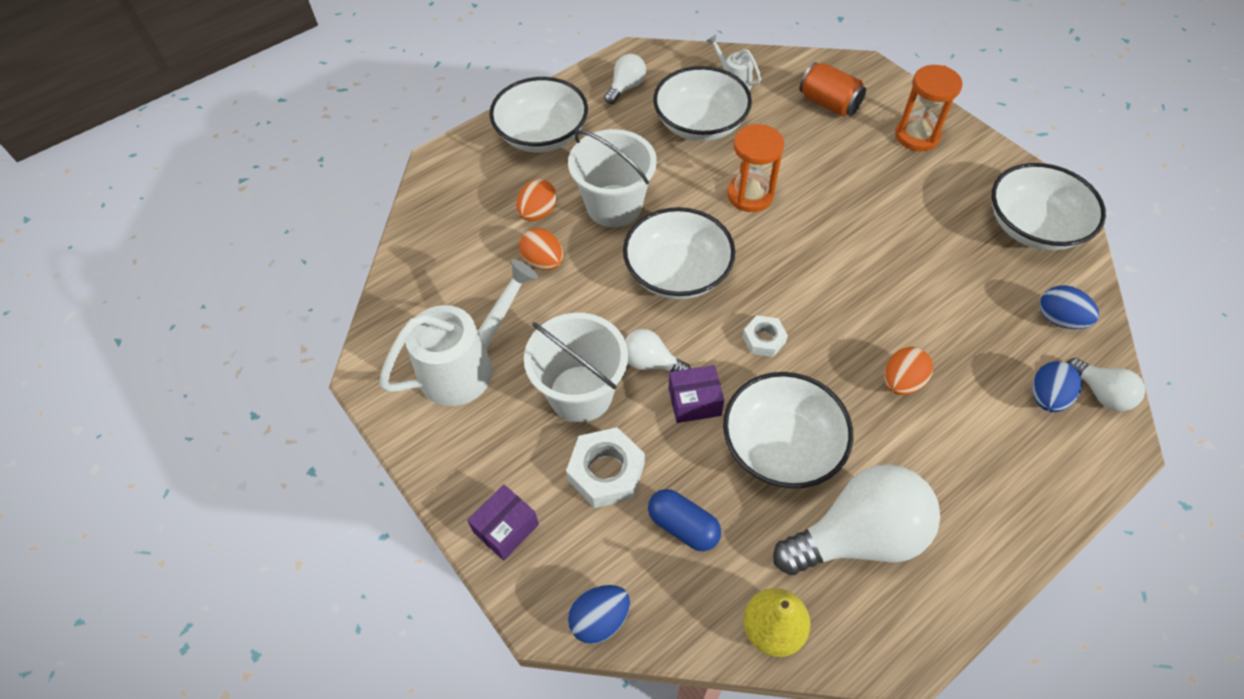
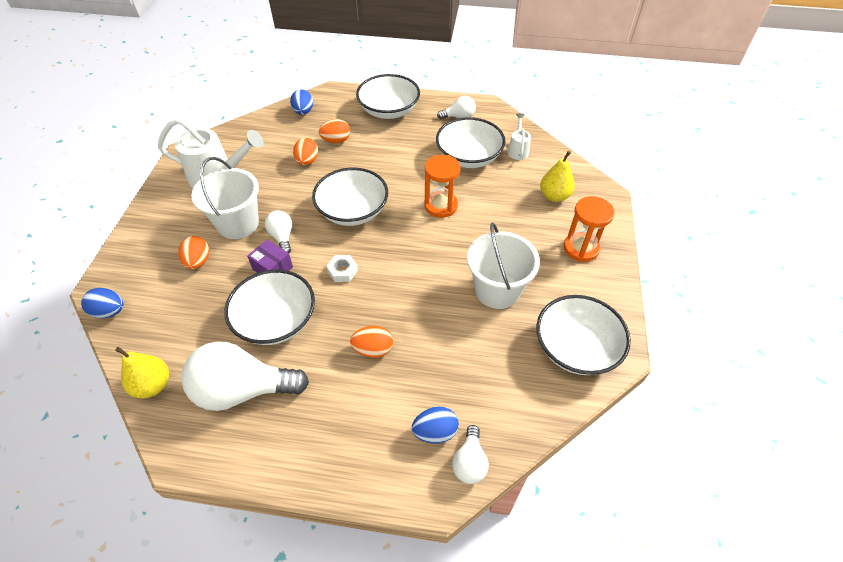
camera: 45 degrees right, 5 degrees down
(506, 528) = (136, 247): purple box -> none
(606, 472) = (198, 261): white nut -> orange egg
(614, 206) = (371, 162): white bucket -> white bucket (497, 290)
(683, 526) = (189, 310): blue capsule -> none
(829, 103) = (554, 196): orange can -> yellow pear
(858, 536) = (243, 390): white light bulb -> white light bulb turned 150 degrees clockwise
(1059, 319) = (510, 405): blue egg -> blue egg (303, 112)

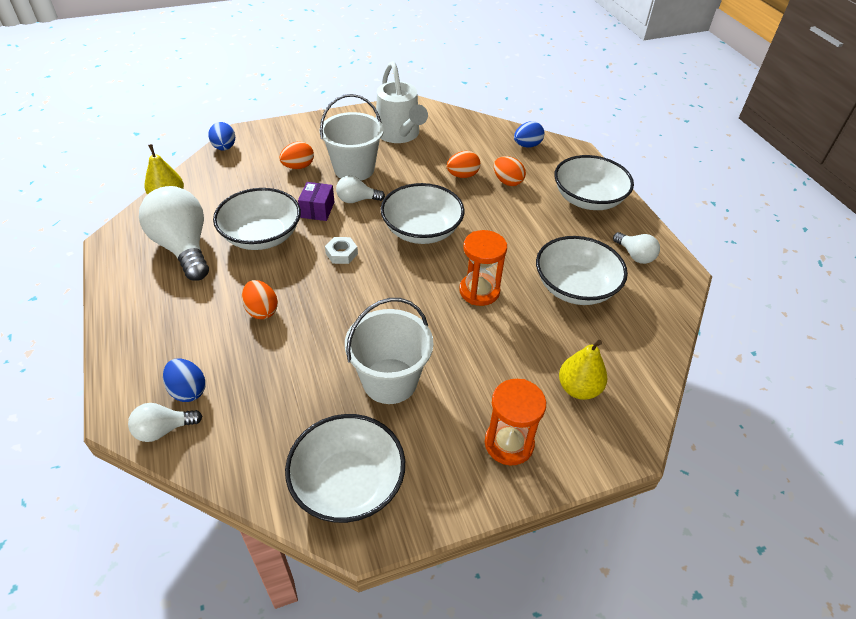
camera: 60 degrees right, 5 degrees down
(282, 237) = (357, 200): white light bulb -> white light bulb turned 135 degrees counterclockwise
(518, 150) = (629, 327): white watering can -> none

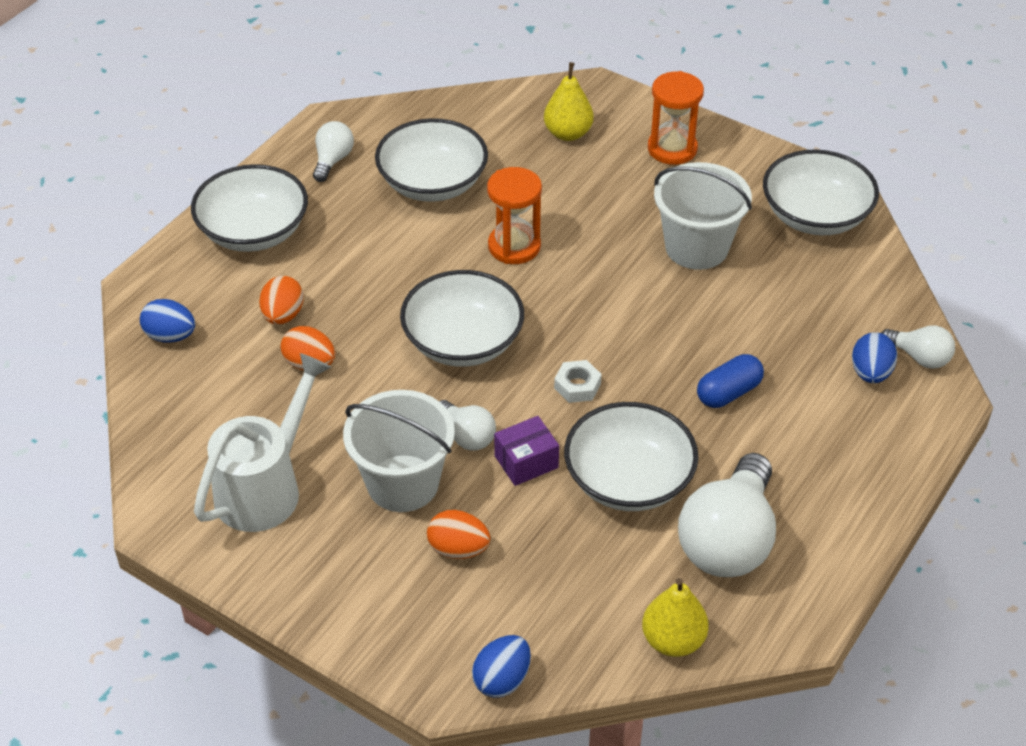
camera: 125 degrees left, 0 degrees up
(261, 310) = (728, 393): orange egg -> blue capsule

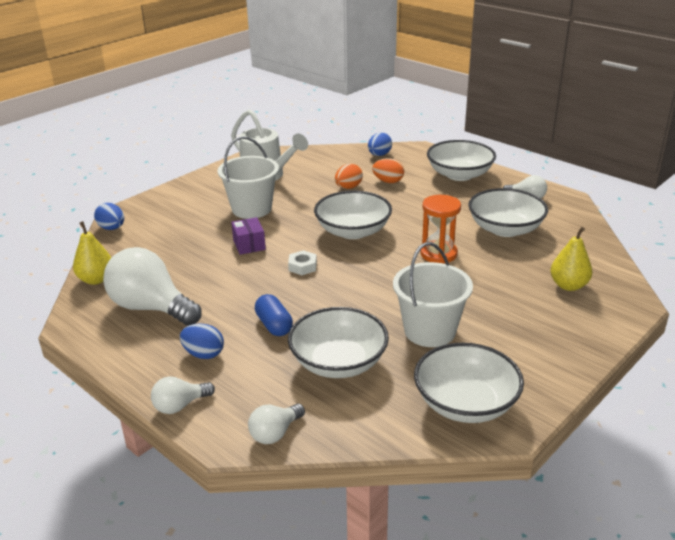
camera: 100 degrees right, 15 degrees down
(458, 549) = (199, 221): orange egg -> none
(467, 436) = (277, 228): white light bulb -> white light bulb (180, 405)
(628, 480) = (218, 277): white bowl -> white bowl (338, 362)
(672, 149) = (555, 334): orange hourglass -> none
(870, 373) = (267, 400): blue egg -> blue egg (203, 354)

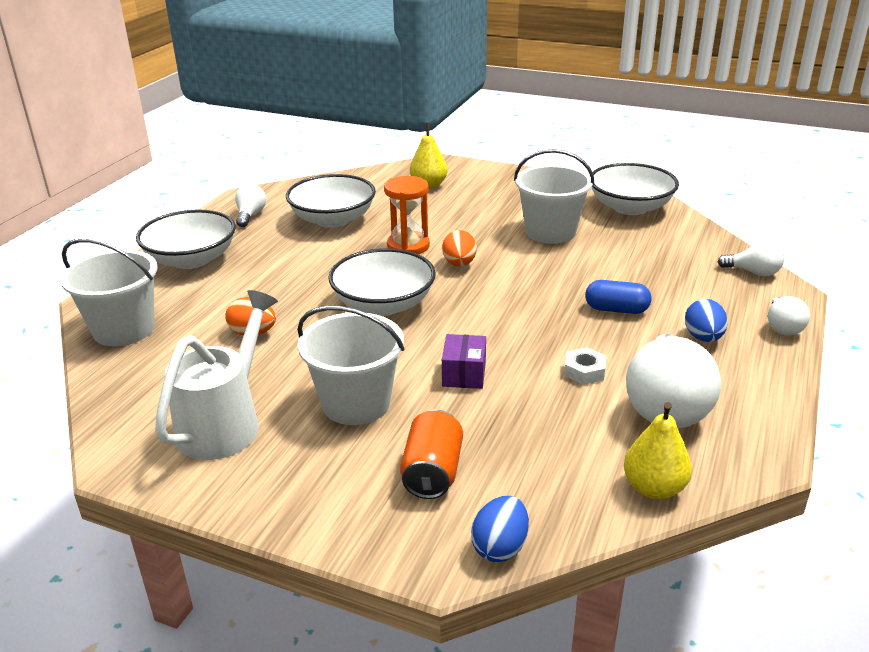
camera: 110 degrees left, 0 degrees up
(176, 221) = (432, 472): none -> orange can
(180, 405) = (783, 327): white light bulb -> white light bulb turned 60 degrees clockwise
(249, 245) = (464, 374): purple box -> purple box turned 45 degrees counterclockwise
(274, 325) = (616, 310): blue capsule -> blue capsule turned 60 degrees clockwise
(302, 266) = (490, 320): white nut -> white nut (584, 371)
(338, 362) = (637, 264): white bowl -> none
(379, 155) = (124, 329): blue egg -> white bucket
(388, 181) = (224, 306): orange egg -> orange egg (459, 264)

